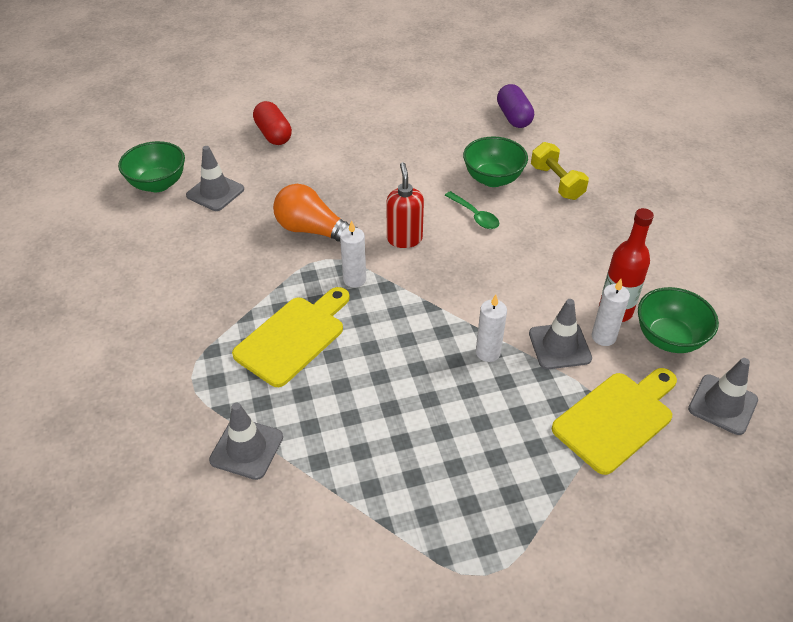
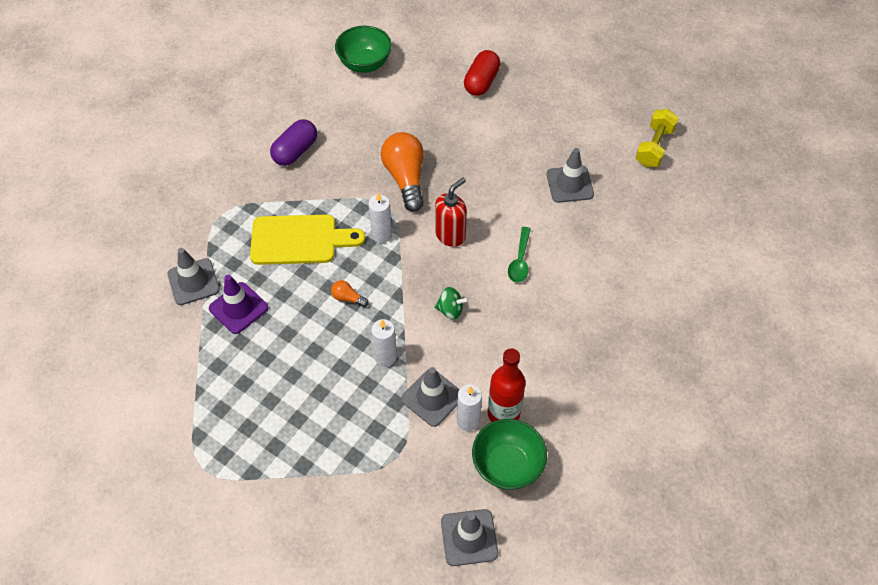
camera: 50 degrees right, 10 degrees up
(215, 192) = (388, 99): grey traffic cone -> grey traffic cone (569, 184)
(320, 429) = (238, 308): none -> purple traffic cone
(397, 341) = (348, 298): none -> orange light bulb
(481, 283) = (450, 310): none -> green spinning top
(493, 179) = (575, 245): green bowl -> none
(513, 117) = (672, 209): purple capsule -> purple capsule (295, 151)
(556, 182) = (617, 289): yellow dumbbell -> yellow dumbbell (654, 147)
(617, 418) = (394, 473): yellow cutting board -> none

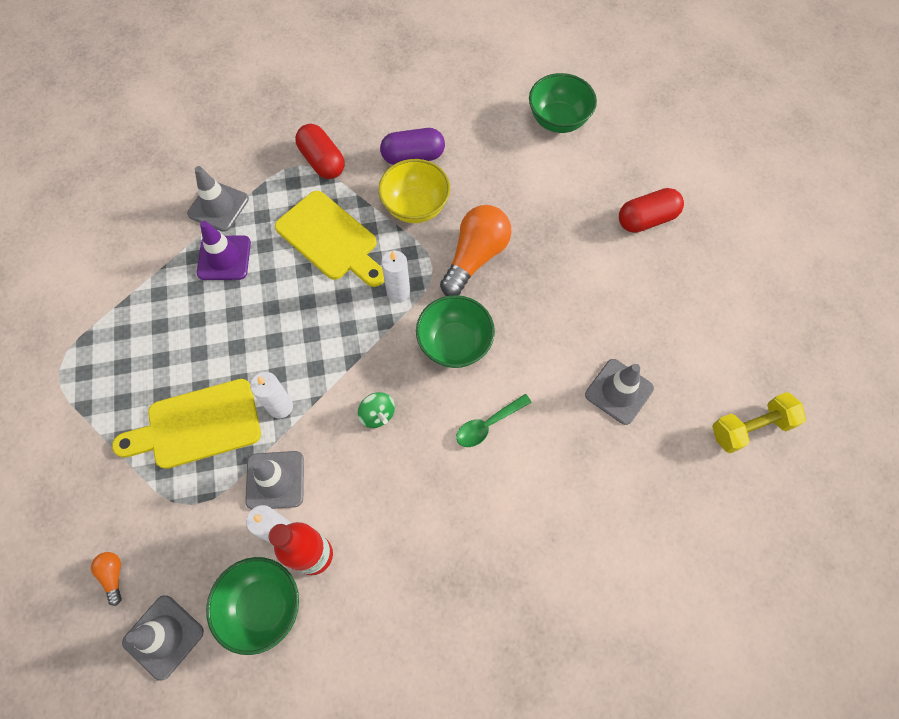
camera: 45 degrees right, 10 degrees up
(235, 199) = (322, 161): none -> red capsule
(333, 179) = (415, 207): none -> yellow bowl
(345, 414) = (197, 425): none -> yellow cutting board
(348, 298) = (310, 325): orange light bulb -> orange light bulb (113, 575)
(450, 235) = (454, 344): red soap dispenser -> green bowl

